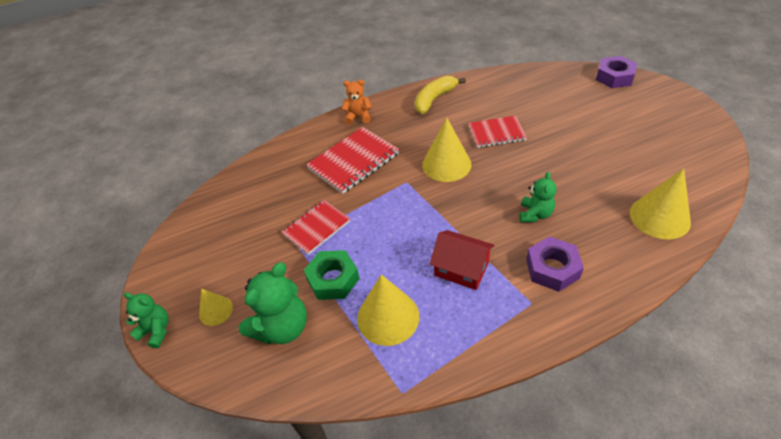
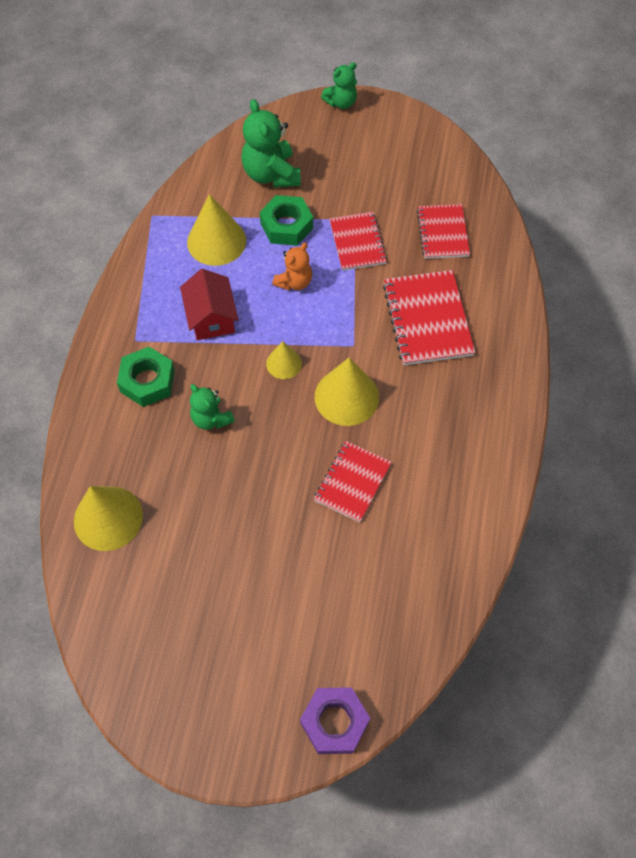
camera: 120 degrees right, 15 degrees up
(216, 310) = (327, 142): yellow cone -> yellow cone (284, 363)
(272, 190) = (443, 233): none -> red notebook
(358, 116) = (507, 368): orange teddy bear -> orange teddy bear (294, 282)
(434, 99) = (474, 467): yellow banana -> none
(461, 269) = (211, 317): red house -> red house turned 75 degrees counterclockwise
(552, 268) = (147, 381): purple nut -> green nut

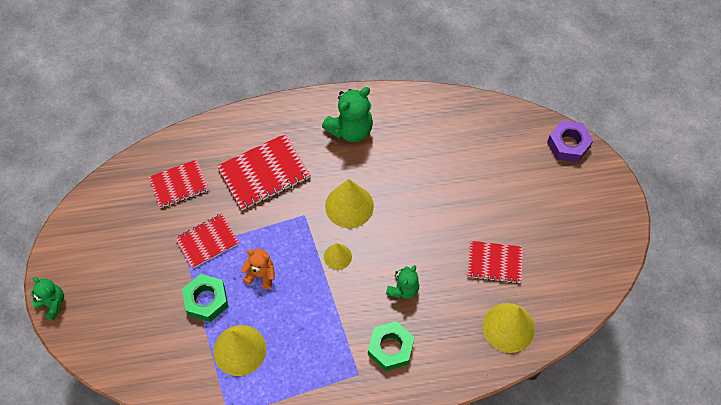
camera: 110 degrees left, 0 degrees up
(211, 317) = (316, 324): red house -> none
(271, 174) = (153, 332): green teddy bear -> green teddy bear (350, 130)
(352, 482) = (413, 182): red notebook -> red notebook (495, 263)

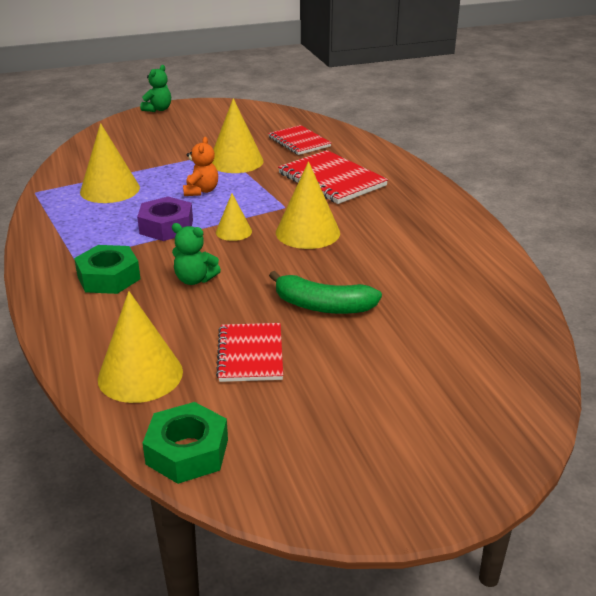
camera: 80 degrees right, 30 degrees down
(206, 300) = (167, 168): green nut -> green nut (187, 452)
(207, 241) = (236, 161): red notebook -> yellow cone
(350, 130) = (421, 223): green teddy bear -> none
(448, 213) = (323, 306): none -> green banana
(568, 144) = (515, 424): purple nut -> purple nut (166, 226)

